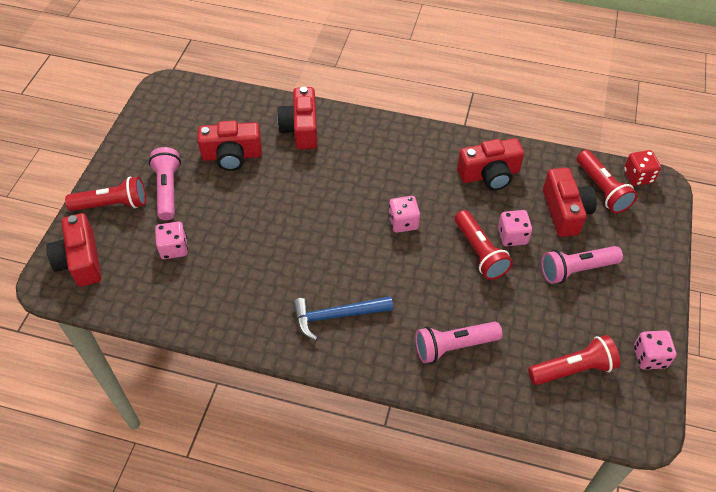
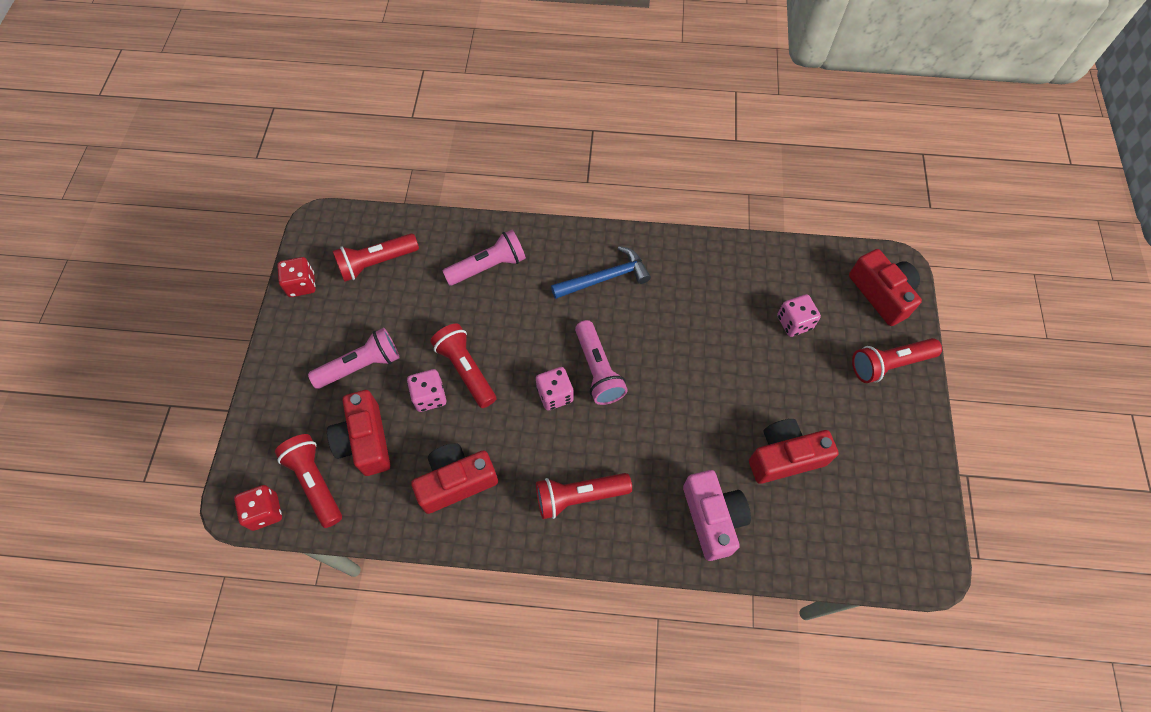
camera: 170 degrees right, 10 degrees up
(167, 190) = (838, 393): pink flashlight -> pink flashlight (598, 370)
(301, 129) = (712, 518): red camera -> pink camera
(396, 153) = (579, 497): none -> red flashlight
(649, 357) = (301, 284): pink dice -> red dice

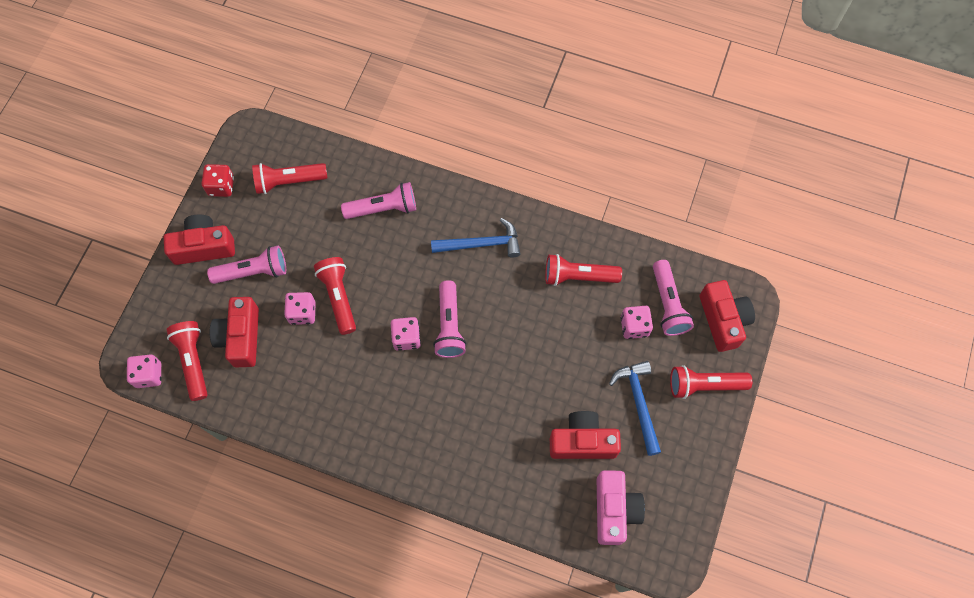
camera: 15 degrees right, 5 degrees up
(265, 511) = (149, 375): red dice -> pink dice
(456, 482) = (305, 391): red camera -> red camera (204, 247)
(579, 497) = (400, 429): red flashlight -> red flashlight (578, 276)
(712, 518) = (504, 476): pink camera -> pink camera (614, 510)
(820, 292) = (668, 304): none -> pink flashlight
(829, 400) = (639, 403): none -> blue hammer

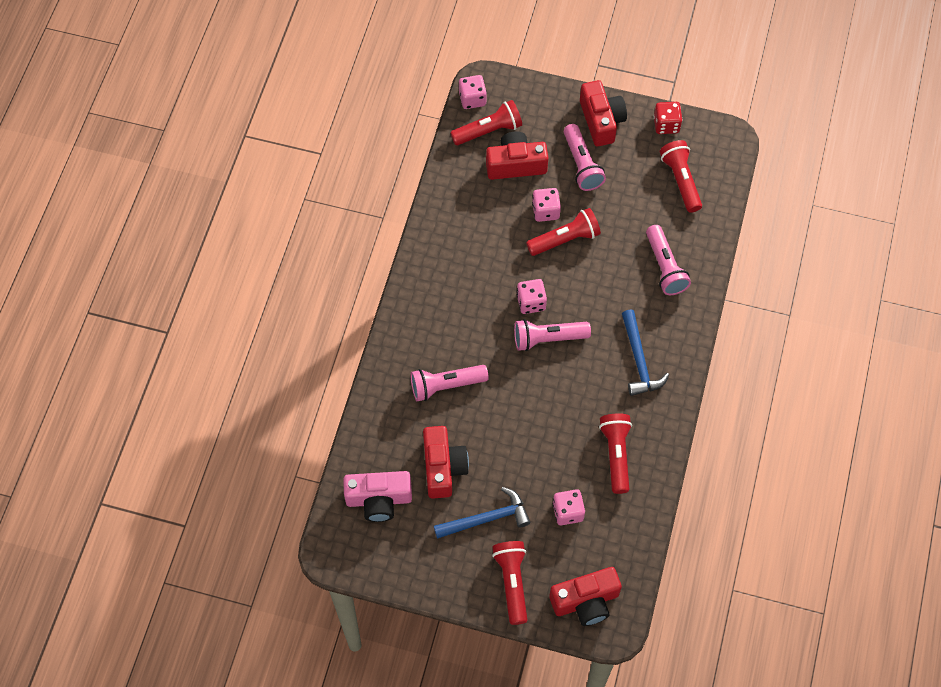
camera: 85 degrees right, 5 degrees down
(668, 304) = (596, 545): pink flashlight -> pink flashlight (446, 386)

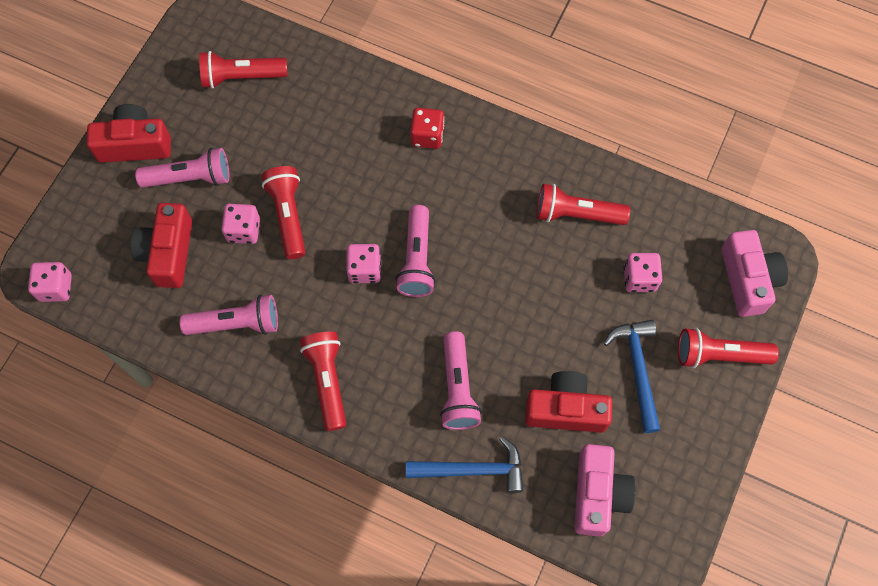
camera: 80 degrees left, 5 degrees up
(488, 130) = (109, 276): red flashlight -> red flashlight (327, 381)
(585, 601) = (748, 279): red camera -> pink camera
(639, 360) = (463, 167): blue hammer -> blue hammer (472, 470)
(665, 267) = (350, 116): pink flashlight -> pink flashlight (236, 323)
(666, 125) = (162, 76): red dice -> red dice (427, 136)

